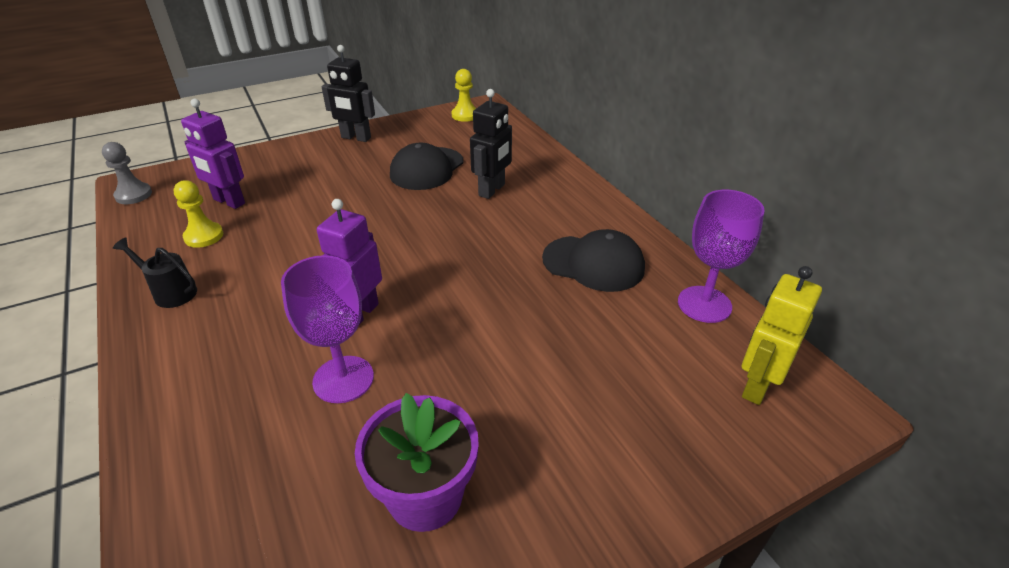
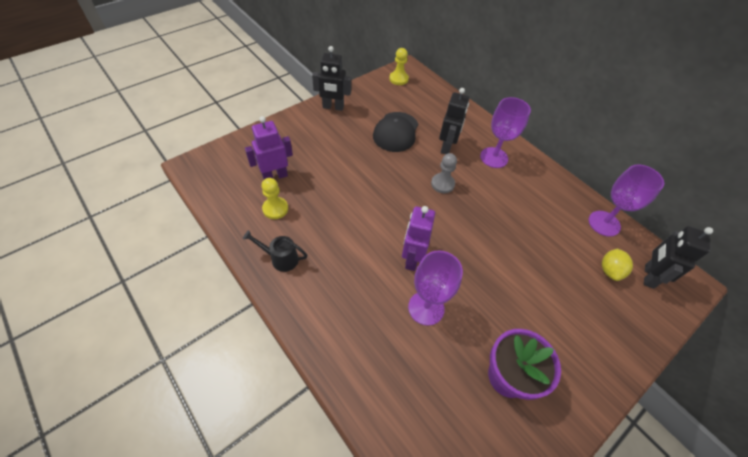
camera: 15 degrees left, 15 degrees up
(133, 195) = (201, 177): grey pawn -> grey pawn (442, 184)
(229, 202) = (275, 176): purple robot -> purple robot turned 135 degrees clockwise
(558, 207) = (494, 157): none -> purple goblet
(593, 263) = (532, 200): black cap -> none
(686, 369) = (610, 270): none -> yellow lemon
(757, 386) = (648, 276): yellow robot -> black robot

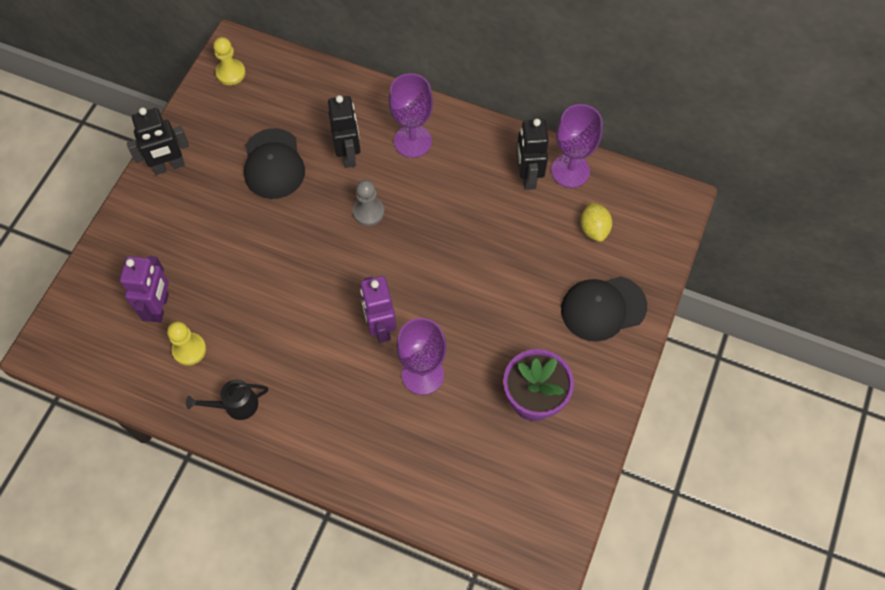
camera: 25 degrees left, 10 degrees up
(275, 176) = (160, 307): purple robot -> purple robot turned 150 degrees clockwise
(598, 333) = (603, 308): none -> black cap
(648, 276) = (635, 214): black robot -> black robot (527, 176)

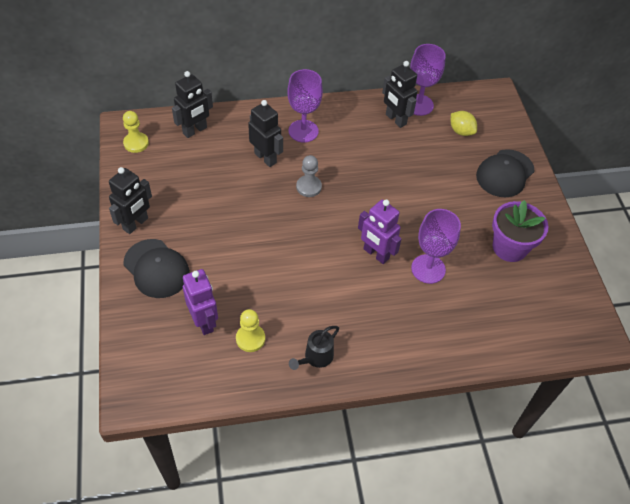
camera: 35 degrees left, 10 degrees down
(273, 164) = (216, 187): black cap -> black cap (156, 268)
(299, 86) = (195, 130): none -> black robot

